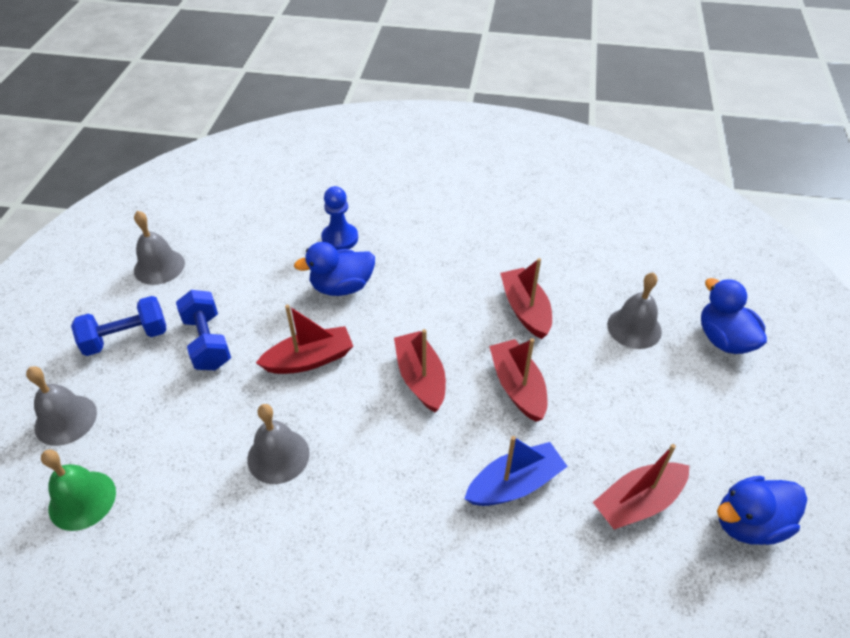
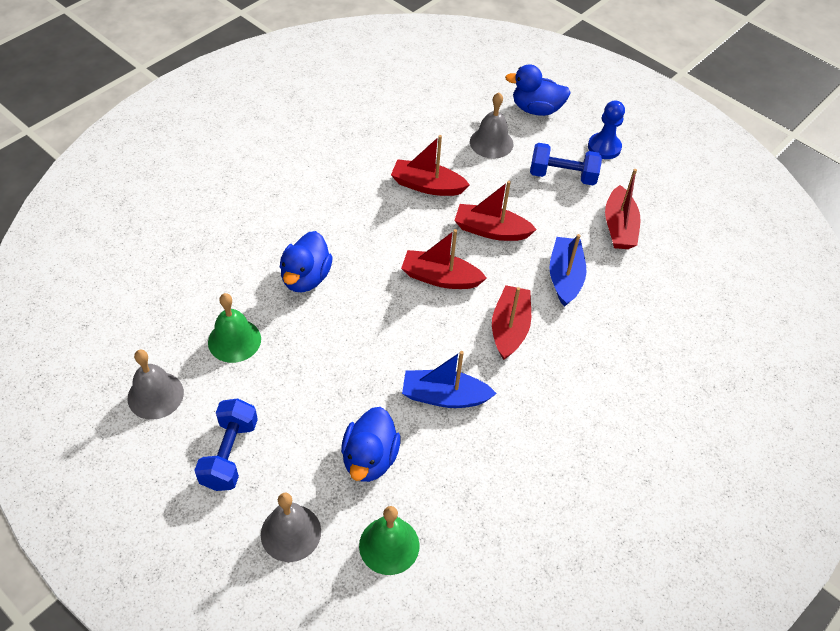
camera: 60 degrees left, 5 degrees up
(207, 342) = (288, 395): blue dumbbell -> blue dumbbell (562, 176)
(242, 280) = (234, 340): none -> green bell
(278, 456) = (444, 396): grey bell -> blue boat
(309, 359) = (366, 335): red boat -> red boat (509, 328)
(340, 238) = (247, 251): blue pawn -> blue pawn (604, 147)
(749, 523) = (665, 189): blue duck -> blue duck (370, 458)

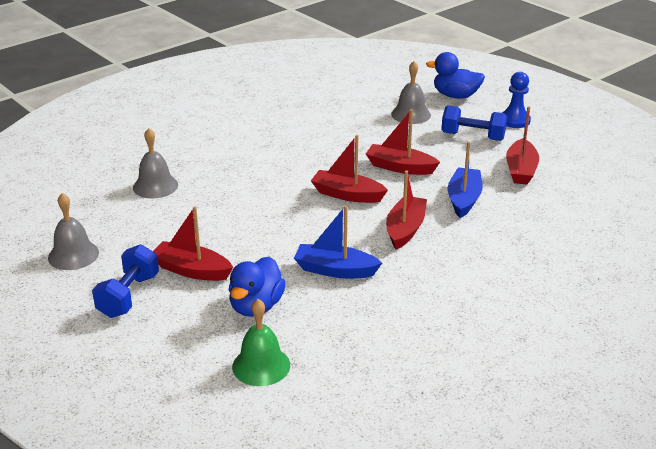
camera: 10 degrees right, 20 degrees down
(234, 340) = (152, 224): green bell -> none
(291, 532) = (171, 351): grey bell -> grey bell (155, 186)
(306, 278) = (225, 189): blue duck -> none
(427, 186) = (347, 138): red boat -> red boat (192, 270)

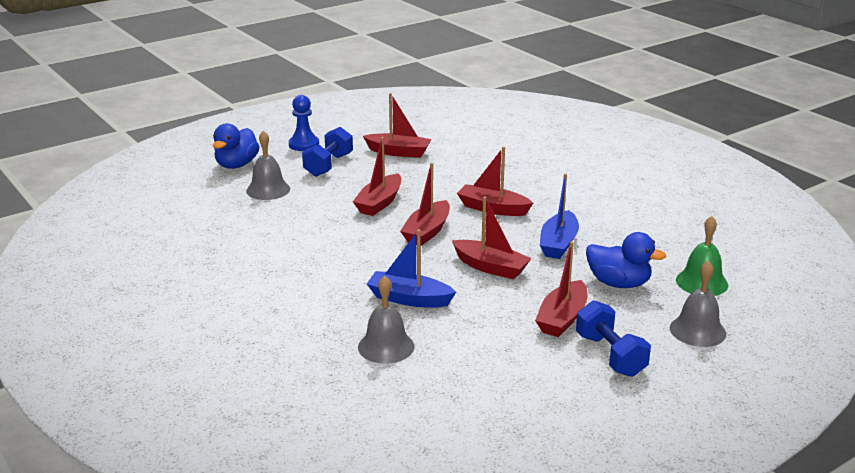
camera: 85 degrees left, 5 degrees down
(73, 255) = (534, 398): grey bell -> grey bell (697, 330)
(128, 296) = (610, 355): blue dumbbell -> blue dumbbell turned 45 degrees clockwise
(282, 230) = (490, 267): none -> red boat
(464, 199) = (444, 180): blue boat -> blue boat (409, 299)

